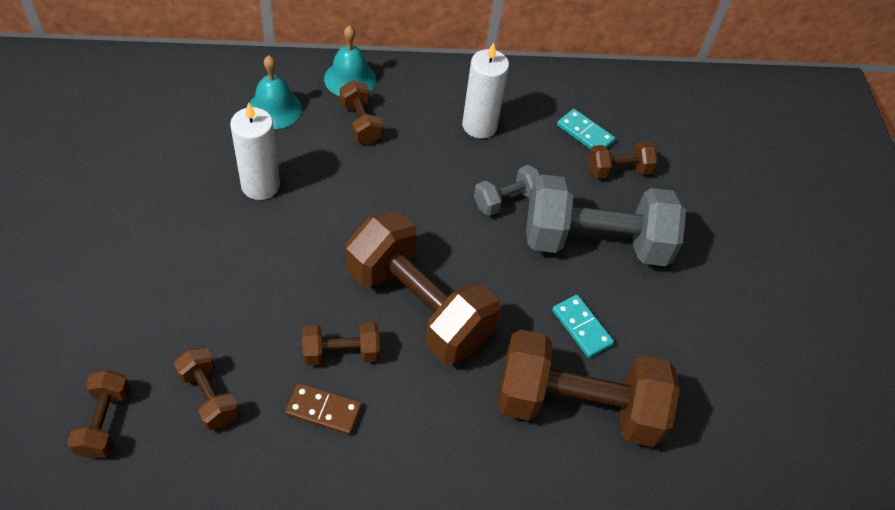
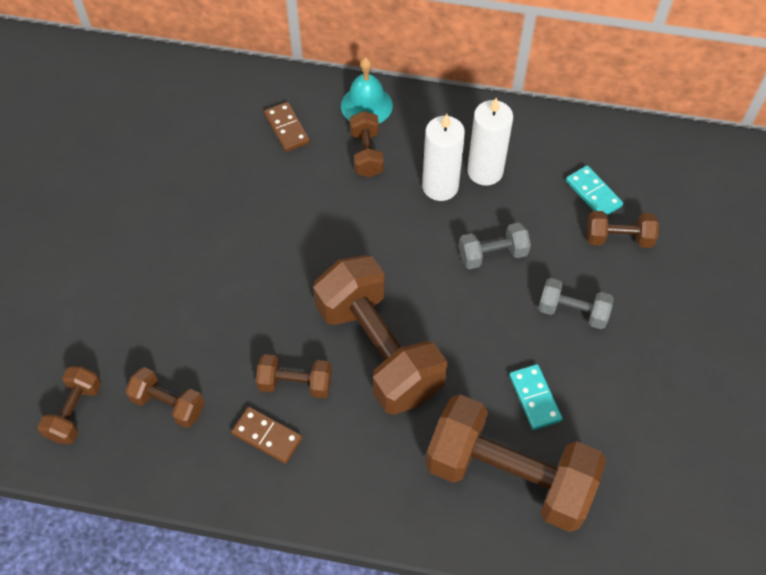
camera: 20 degrees right, 5 degrees up
(209, 396) = (168, 404): brown dumbbell -> brown dumbbell turned 45 degrees counterclockwise
(260, 185) = (257, 206): white candle -> white candle (440, 186)
(274, 109) = (287, 128): turquoise bell -> brown domino
(595, 242) = (572, 311): grey dumbbell -> grey dumbbell, size x0.47

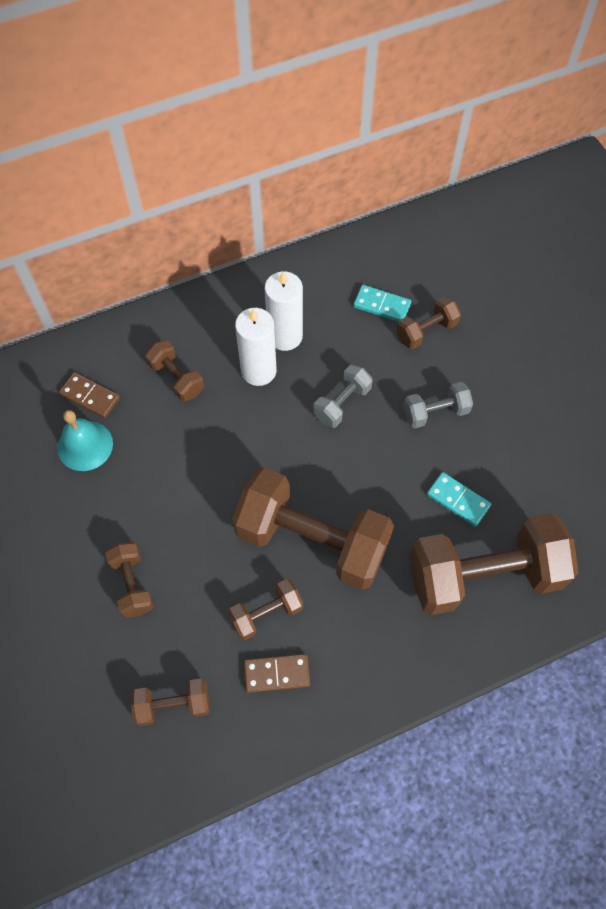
camera: 35 degrees left, 5 degrees up
(75, 412) = (95, 769): brown dumbbell -> brown dumbbell (132, 584)
(366, 105) = (144, 335): turquoise bell -> turquoise bell (85, 445)

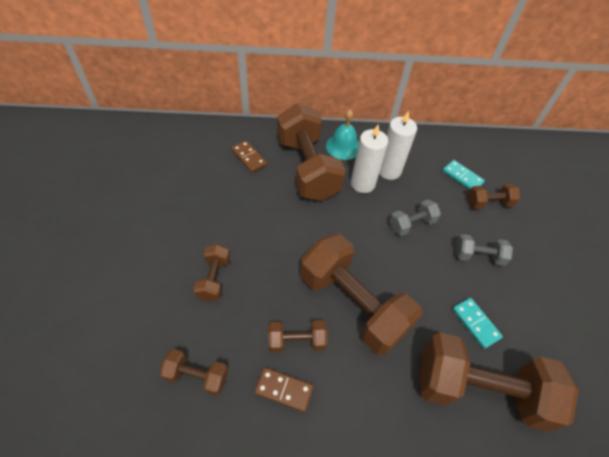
camera: 20 degrees right, 10 degrees down
(85, 445) = (230, 183): turquoise bell -> turquoise bell (343, 146)
(176, 378) = (307, 168): brown dumbbell -> brown dumbbell, size x2.15

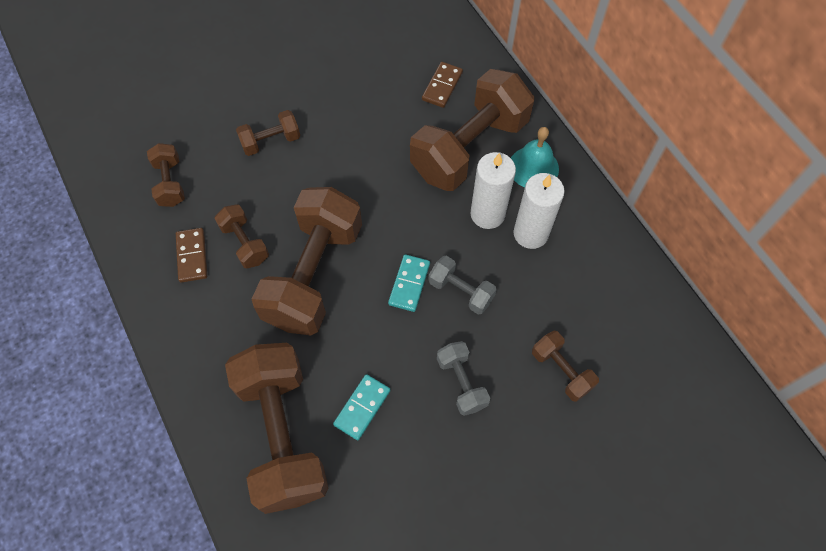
camera: 65 degrees right, 10 degrees up
(462, 177) = (586, 323): turquoise domino -> turquoise domino (409, 284)

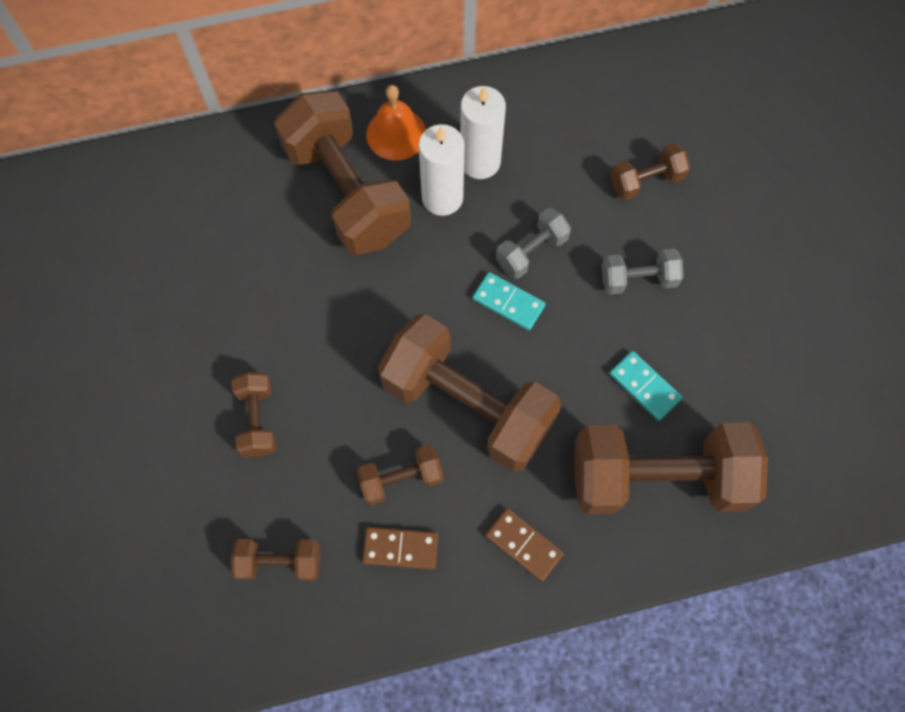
camera: 75 degrees left, 5 degrees up
(442, 86) = (246, 198): brown domino -> brown domino (524, 545)
(533, 167) = (396, 134): turquoise bell -> orange bell

